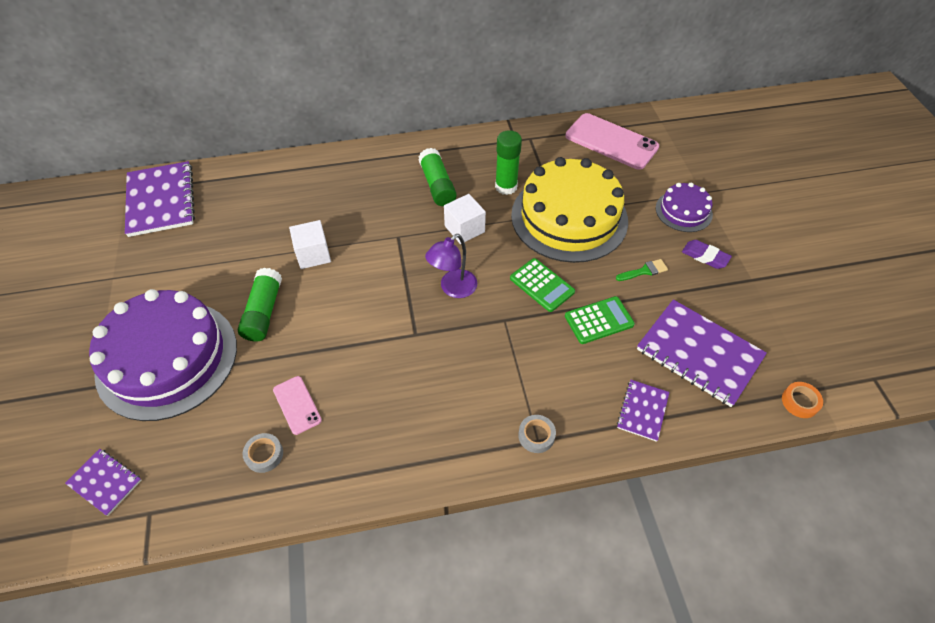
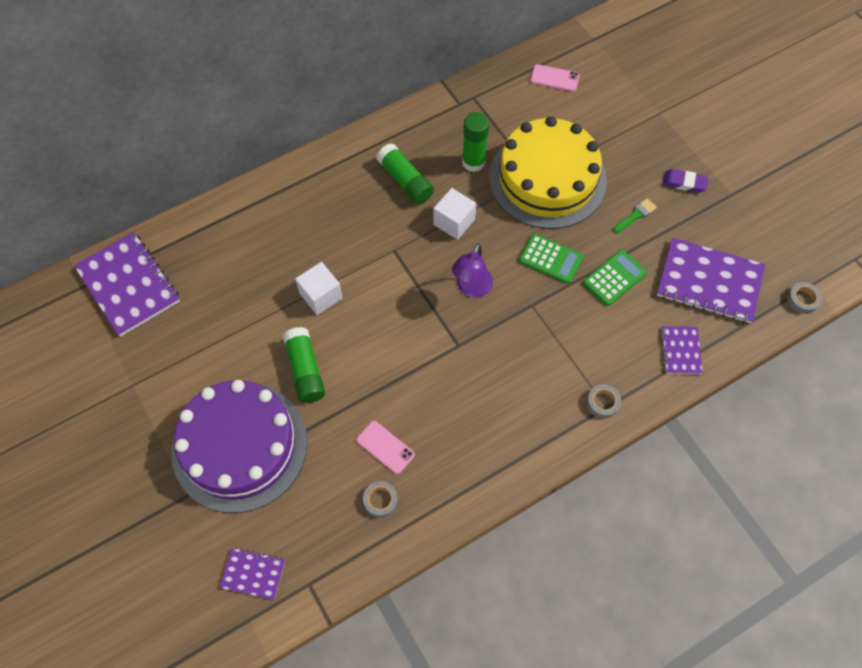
camera: 20 degrees left, 10 degrees up
(611, 142) = (554, 78): pink phone -> pink phone, size x0.51
(683, 211) = (649, 139): purple cake -> none
(800, 402) = (802, 300): orange tape -> grey tape

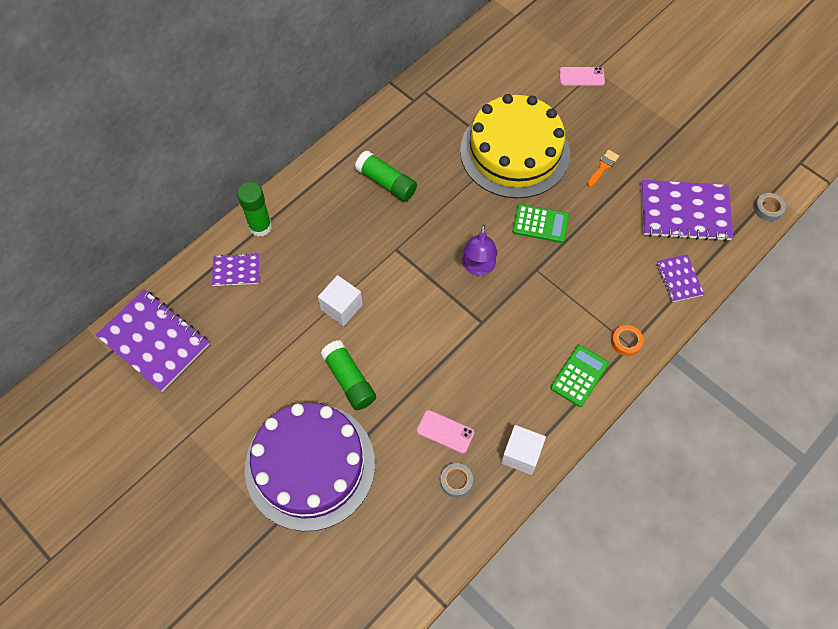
camera: 15 degrees left, 0 degrees up
(253, 574) = (360, 580): purple notebook -> purple notebook (236, 270)
(454, 222) = (443, 210): white cube -> white cube (521, 454)
(473, 162) = (443, 151): green glue stick -> green glue stick (260, 226)
(554, 78) = (492, 58): pink phone -> pink phone (581, 76)
(603, 403) = (626, 342): grey tape -> orange tape
(614, 278) = (602, 228): green calculator -> green calculator (579, 376)
(636, 215) = (603, 167): green brush -> orange brush
(684, 183) = (636, 128): purple eraser -> none

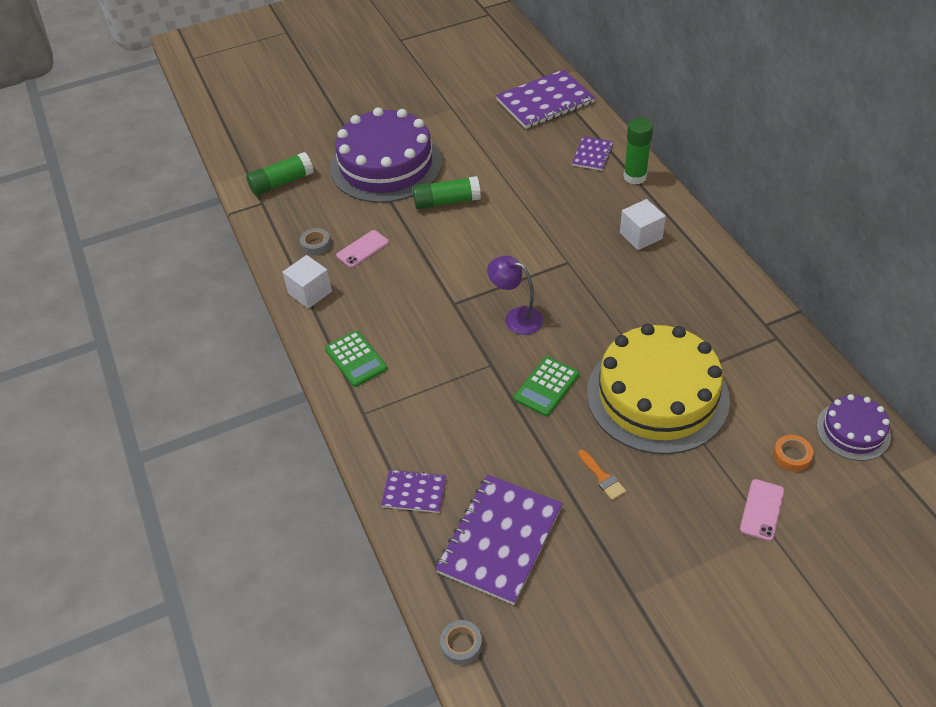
camera: 115 degrees right, 15 degrees down
(341, 307) = (521, 211): white cube -> white cube (641, 236)
(386, 182) = (653, 274): green glue stick -> green glue stick (281, 183)
(493, 39) = (853, 431): none -> purple cake
(626, 342) = (368, 411): orange tape -> orange tape (792, 456)

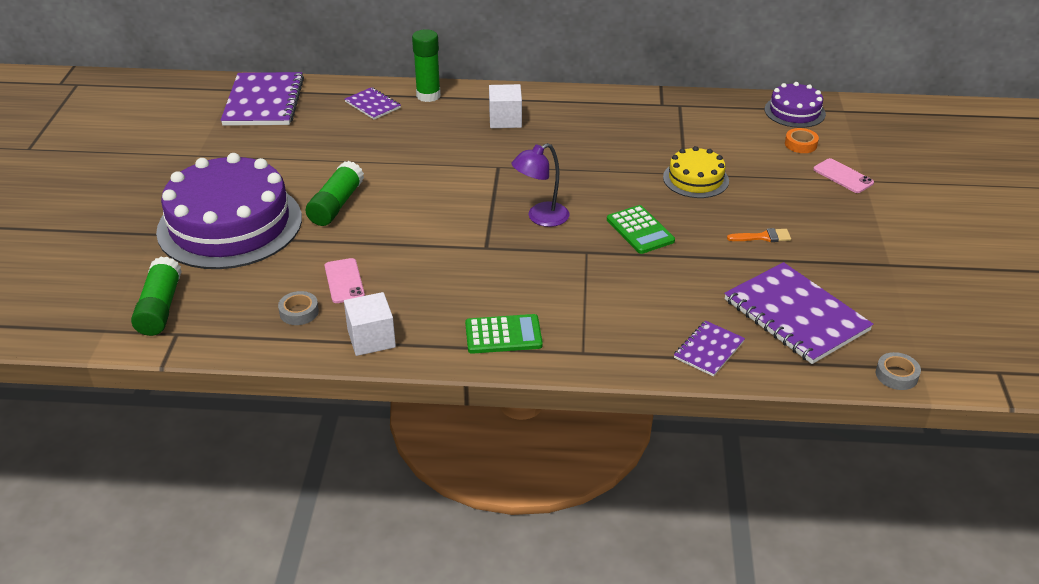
camera: 65 degrees left, 10 degrees down
(657, 395) = (695, 179): yellow cake -> yellow cake, size x0.49

